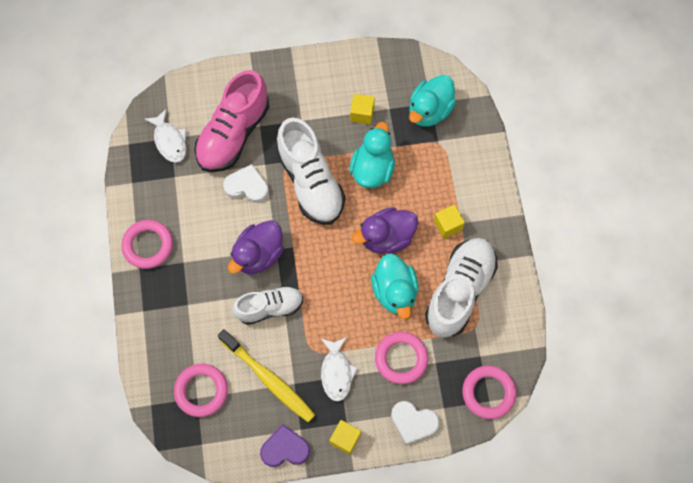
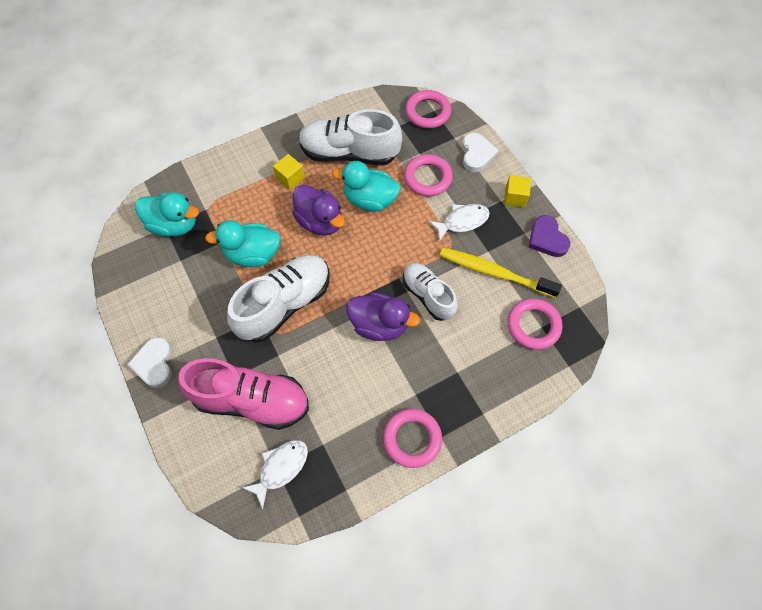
camera: 110 degrees left, 5 degrees down
(247, 186) = (309, 363): white heart -> white heart (154, 364)
(269, 379) = (494, 272): yellow toothbrush -> yellow toothbrush turned 90 degrees counterclockwise
(362, 114) = (193, 282): yellow cube -> none
(394, 292) = (369, 200): turquoise duck -> turquoise duck turned 135 degrees counterclockwise

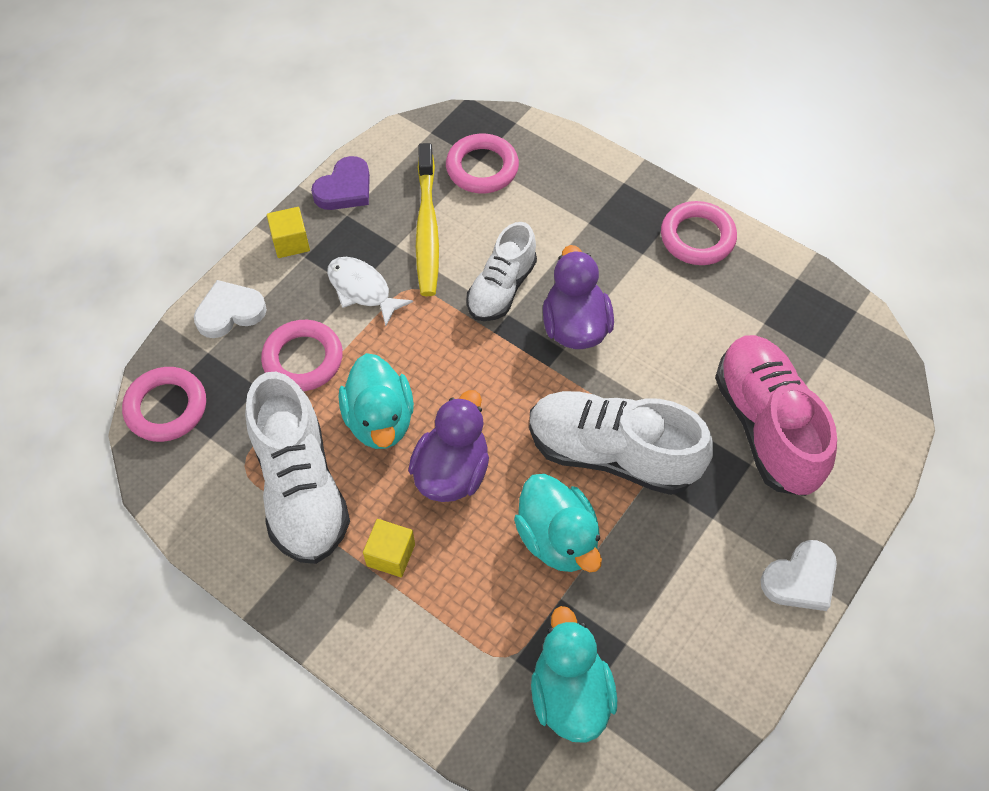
camera: 115 degrees left, 5 degrees down
(281, 468) = (821, 353): white fish -> none

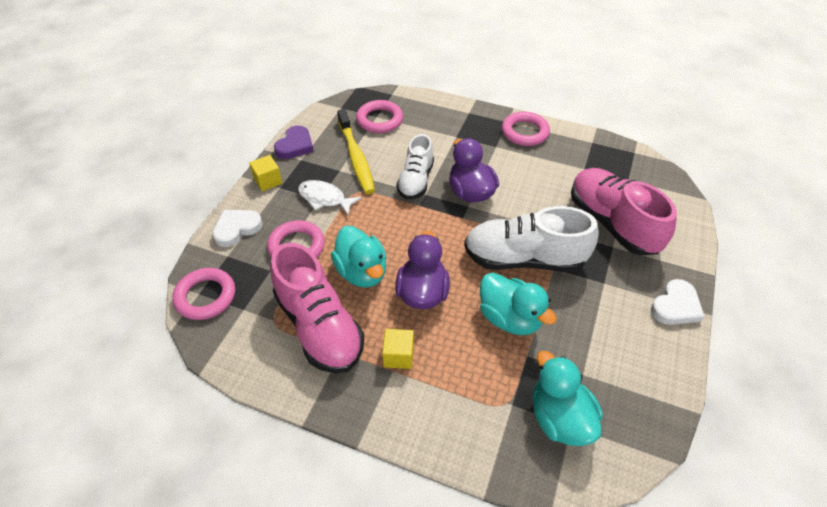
camera: 15 degrees left, 10 degrees down
(301, 488) = (319, 327): white shoe -> pink shoe

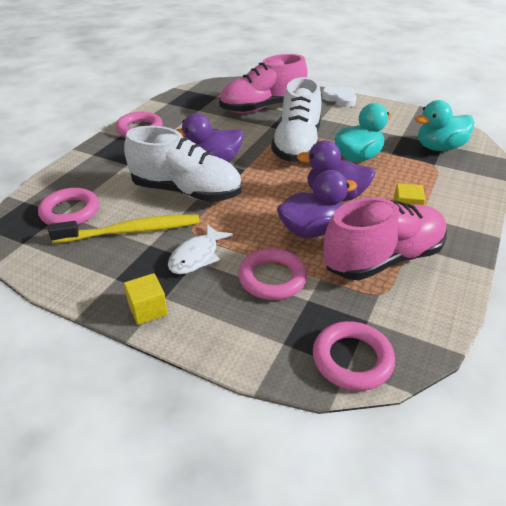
camera: 85 degrees left, 10 degrees down
(237, 229) = (235, 337): white heart -> none
(295, 145) = (83, 284): purple heart -> none
(362, 272) = (311, 230): turquoise duck -> purple duck
(416, 181) = (186, 192): white shoe -> white shoe, size x1.59

